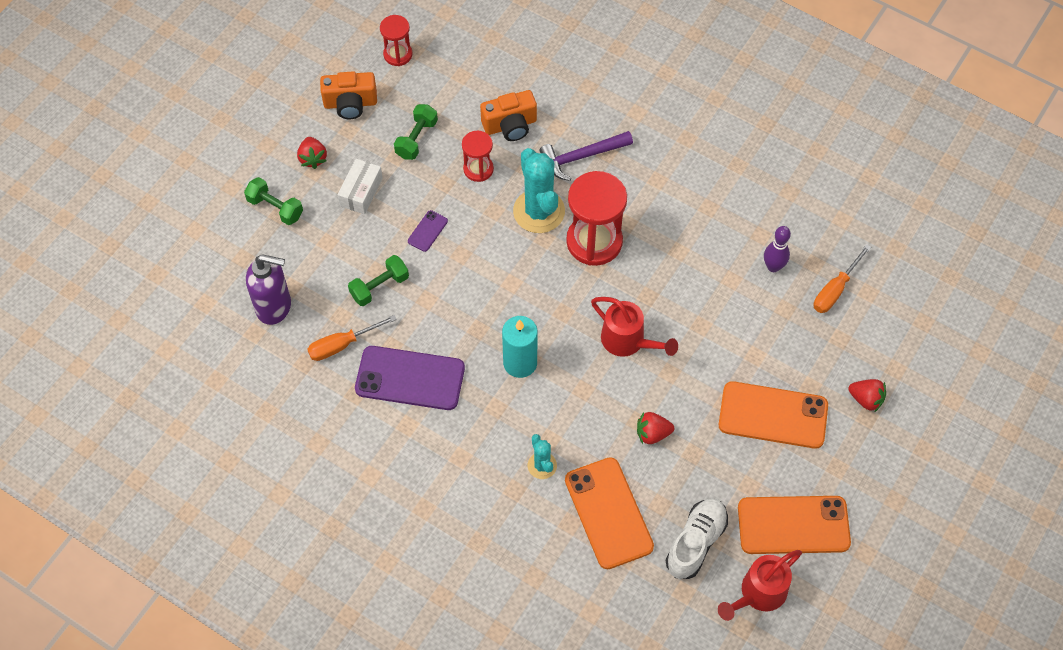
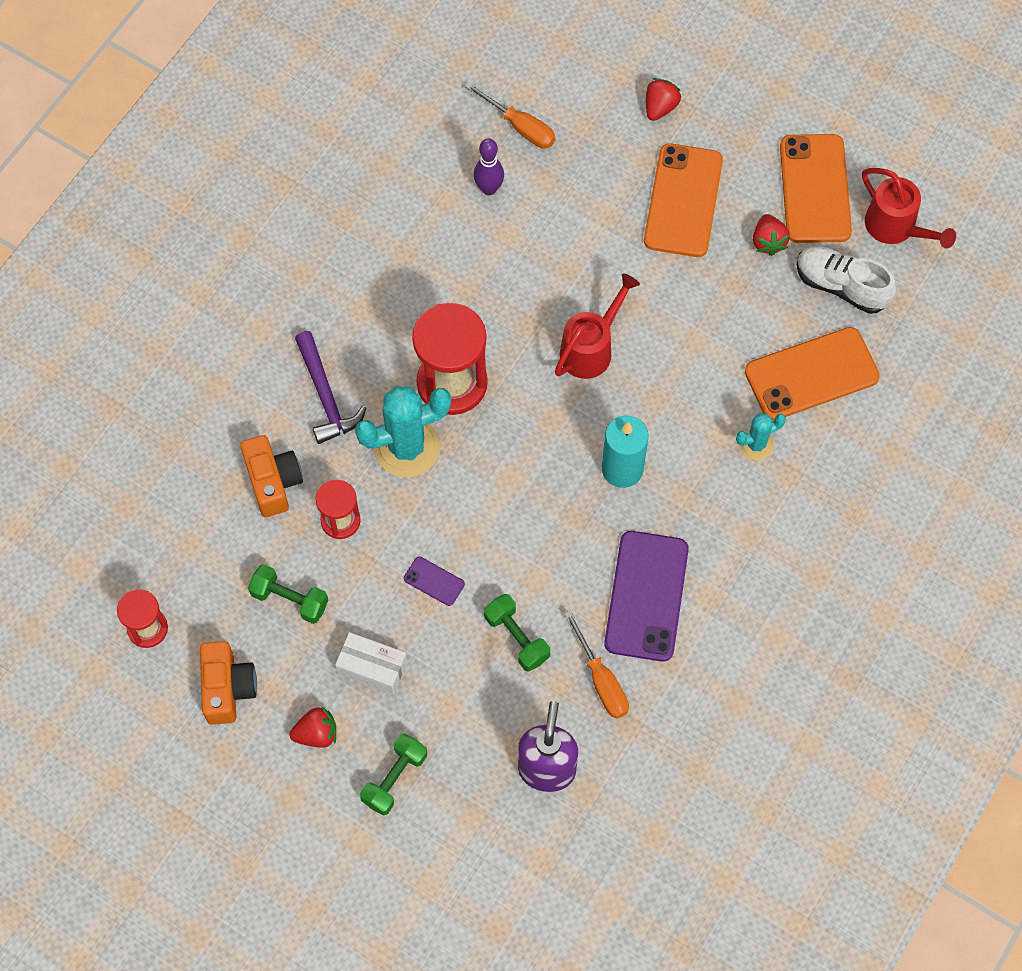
camera: 90 degrees left, 5 degrees up
(652, 433) = (710, 325): red strawberry -> red strawberry (768, 242)

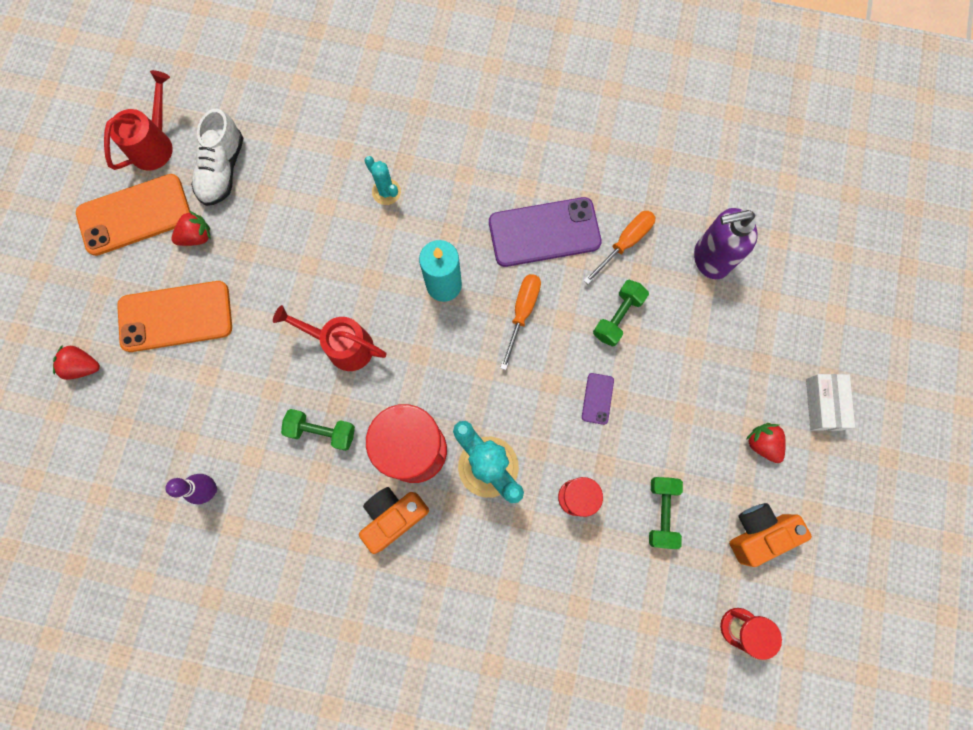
camera: 110 degrees left, 10 degrees up
(273, 482) = (563, 572): orange camera -> orange camera (393, 516)
(326, 396) = (465, 558): purple hammer -> none
(372, 667) = (689, 420): white box -> white box (823, 404)
(394, 778) = (769, 368): green dumbbell -> green dumbbell (322, 431)
(520, 127) = (135, 484): orange screwdriver -> orange screwdriver (522, 313)
(811, 374) = (310, 169): orange phone -> none

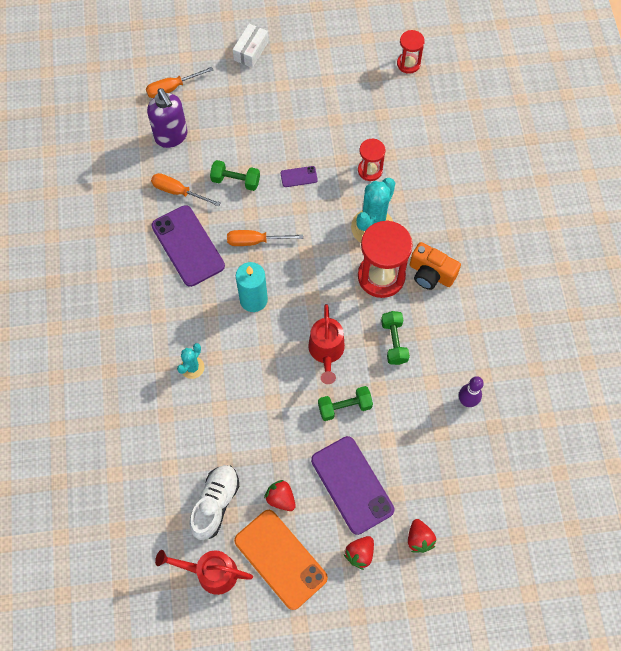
camera: 110 degrees left, 10 degrees down
(175, 316) = (352, 485): orange phone -> purple phone
(222, 170) = (215, 504): white shoe -> white shoe turned 60 degrees counterclockwise
(661, 512) = (358, 120): green dumbbell -> green dumbbell (344, 407)
(758, 533) = (348, 67): orange camera -> none
(762, 443) = (290, 77): red strawberry -> red strawberry (360, 553)
(788, 282) = (172, 88): none -> orange screwdriver
(823, 404) = (251, 51): white box -> white box turned 45 degrees counterclockwise

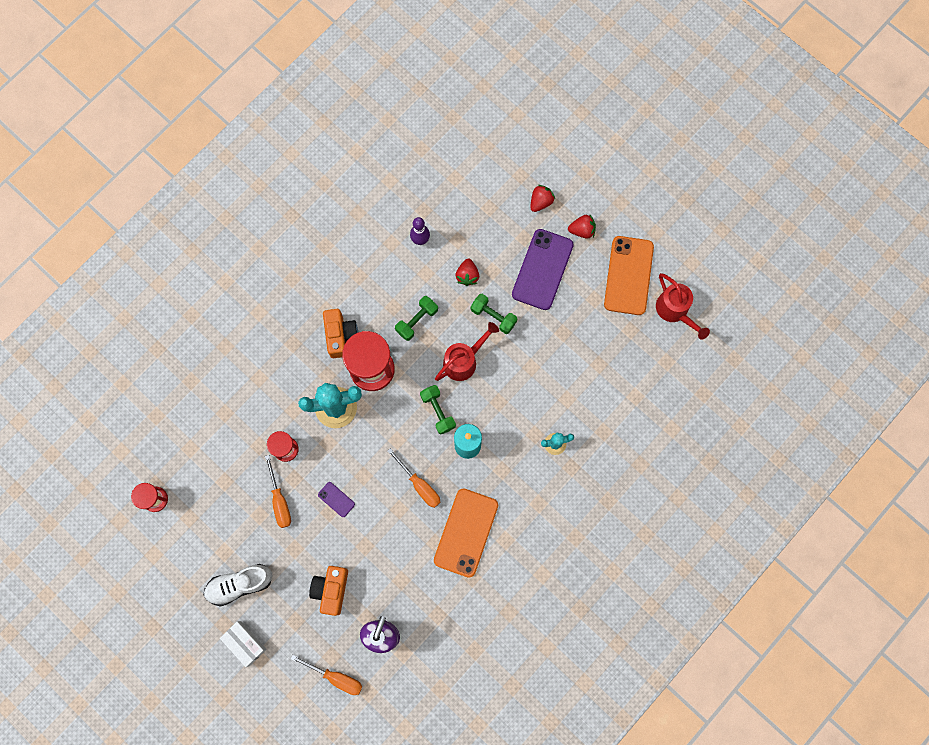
camera: 130 degrees left, 10 degrees up
(178, 192) = (427, 582): orange screwdriver -> orange screwdriver (280, 500)
(188, 246) = (466, 532): purple phone -> orange phone
(215, 504) = (631, 345): white shoe -> white shoe (240, 584)
(235, 127) = (331, 590): none -> orange camera
(235, 181) = (380, 545): green dumbbell -> green dumbbell (438, 411)
(251, 51) = (245, 643): white box -> white box turned 60 degrees clockwise
(281, 498) = (591, 307): red strawberry -> red strawberry (467, 275)

